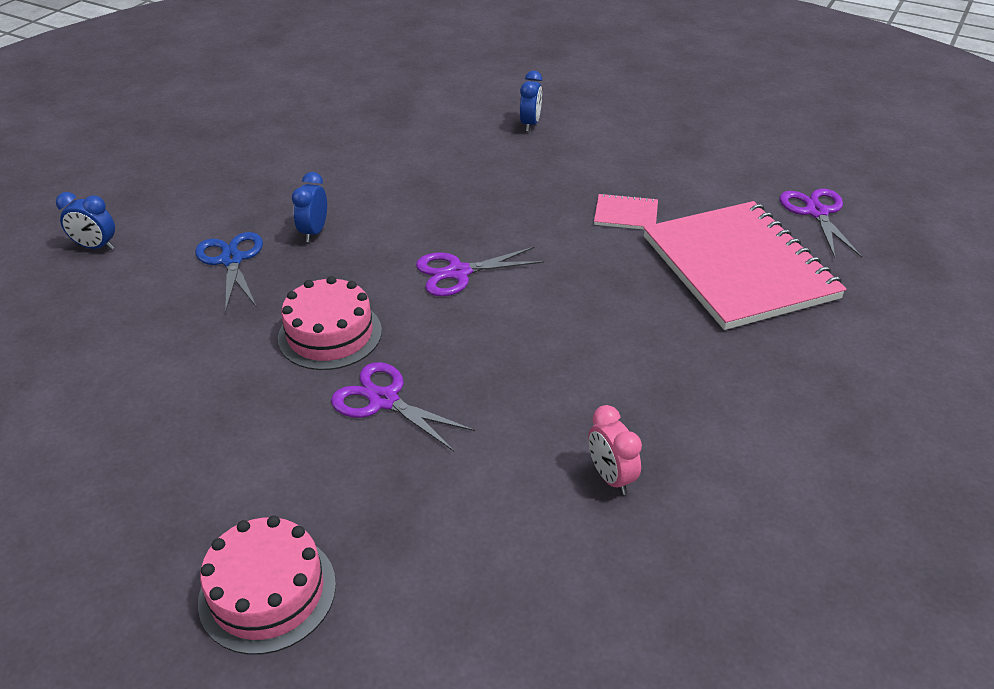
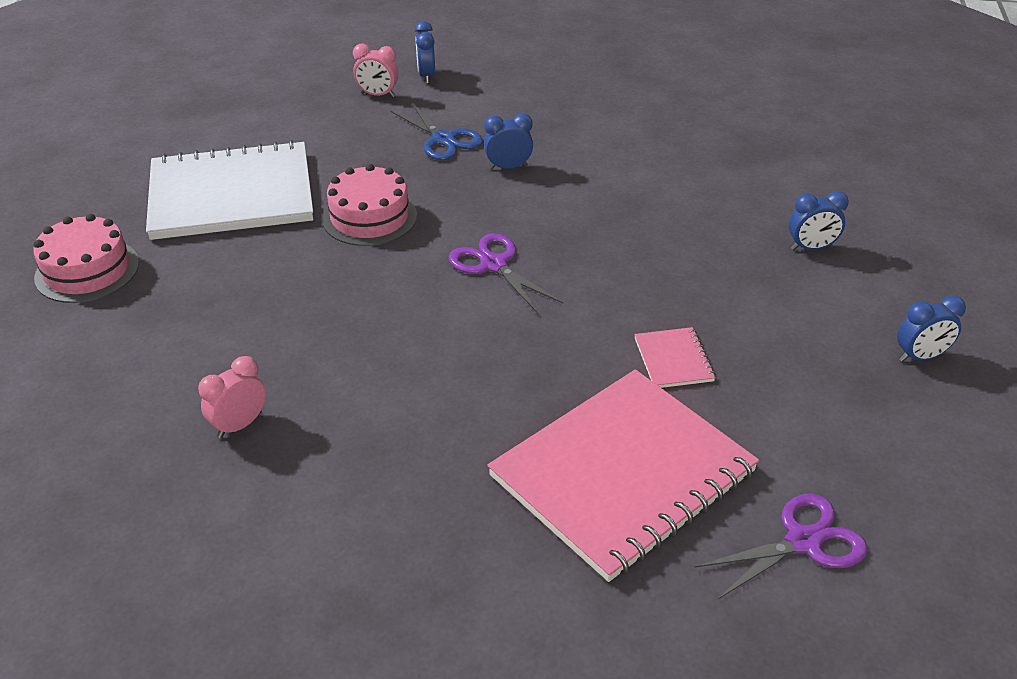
camera: 70 degrees right, 0 degrees up
(99, 287) = (378, 95): none -> pink clock
(204, 435) = (231, 195): none -> white notebook
(231, 260) = (443, 139): blue scissors -> blue scissors turned 90 degrees clockwise
(384, 400) = (297, 268): purple scissors -> none
(664, 122) = (920, 357): none -> blue clock

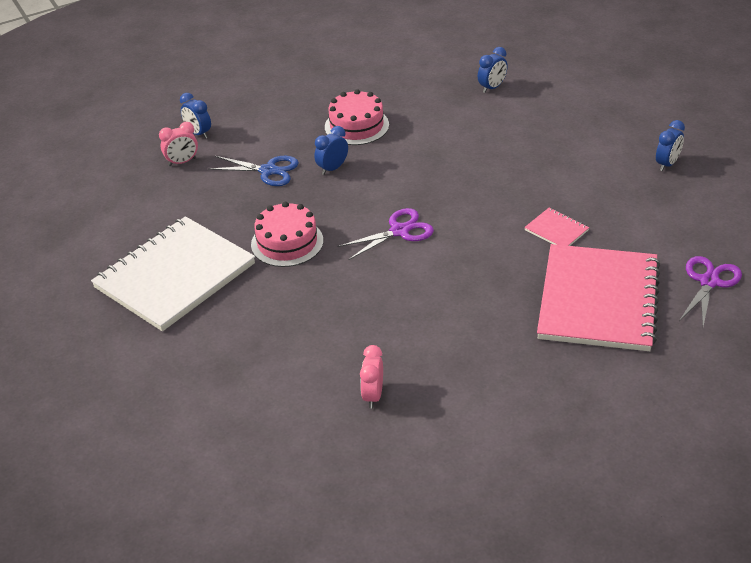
camera: 35 degrees left, 0 degrees up
(87, 270) = (146, 372): pink cake -> pink cake (356, 126)
(494, 265) = (399, 231): purple scissors -> purple scissors turned 135 degrees clockwise
(811, 248) = (556, 132): blue clock -> blue clock (492, 87)

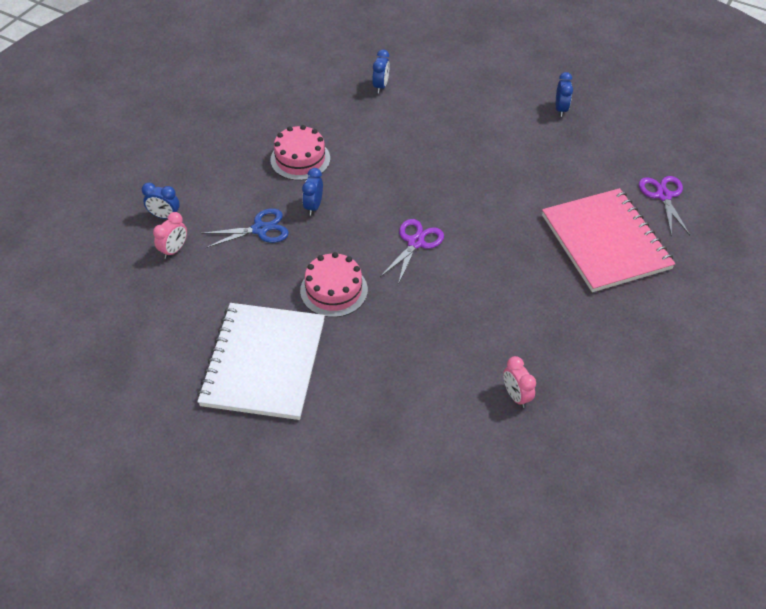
camera: 35 degrees left, 10 degrees up
(556, 230) = (530, 195): pink notebook -> none

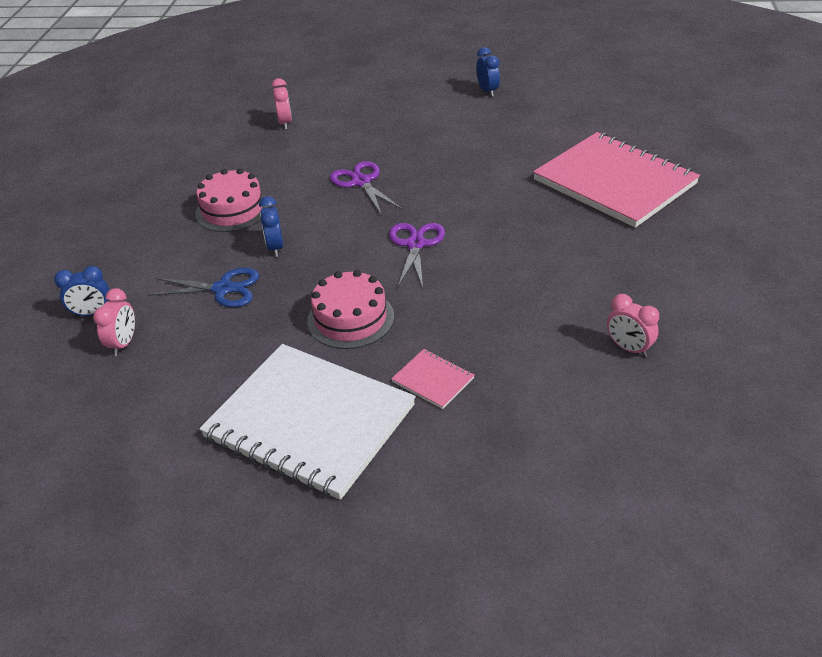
camera: 20 degrees left, 10 degrees down
(260, 229) = (223, 289): blue scissors -> blue scissors turned 45 degrees clockwise
(264, 362) = (310, 422): white notebook -> white notebook turned 45 degrees counterclockwise
(362, 364) = (433, 380): none -> pink notebook
(380, 86) = (285, 123): blue clock -> pink clock
(663, 196) = (640, 129): purple scissors -> purple scissors (361, 182)

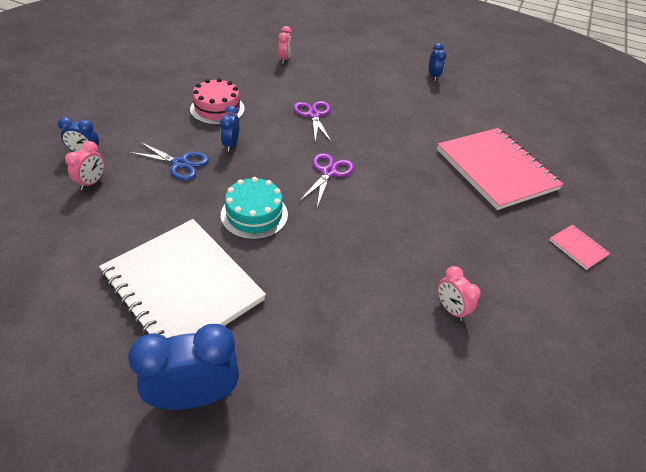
camera: 10 degrees right, 5 degrees up
(350, 319) = (254, 214): pink cake -> turquoise cake
(389, 524) = (195, 396): none -> blue clock
(433, 380) = (288, 284): pink notebook -> pink notebook (578, 247)

